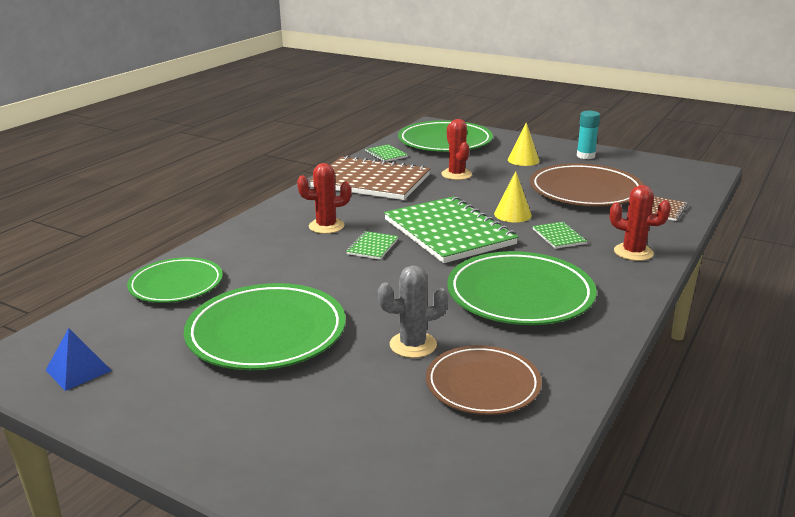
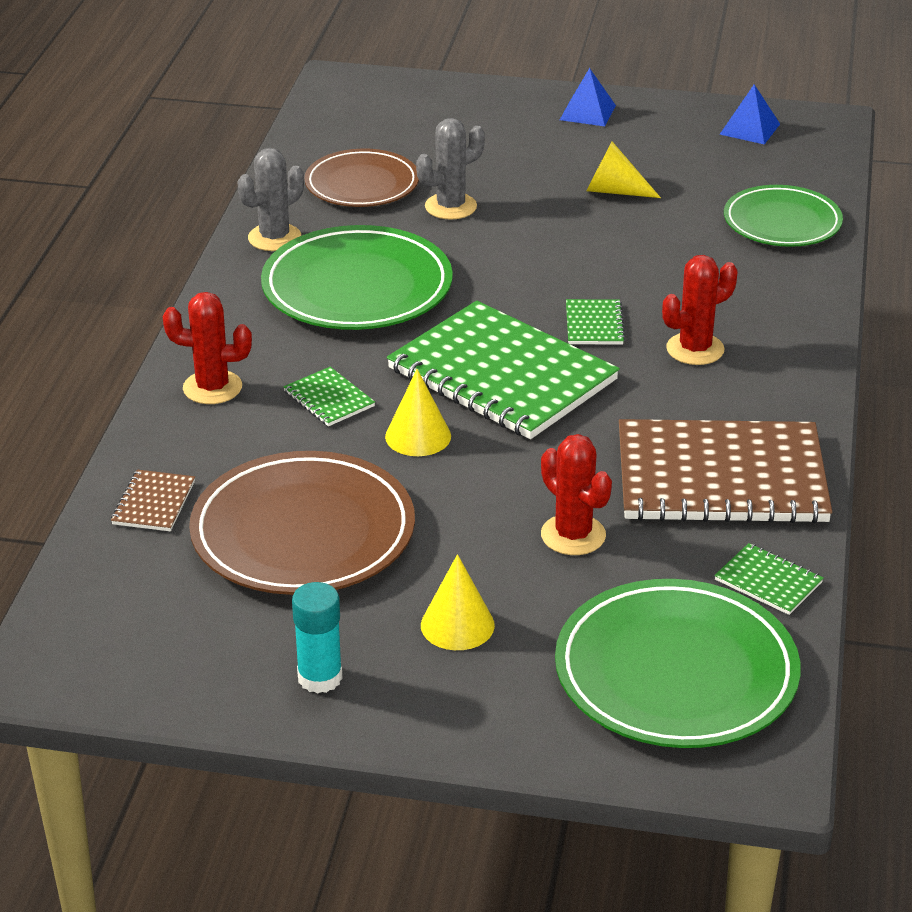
camera: 160 degrees right, 10 degrees up
(198, 427) = (587, 112): none -> blue pyramid
(266, 332) = (614, 191): green plate -> yellow cone
(578, 345) = (274, 238): none -> grey cactus

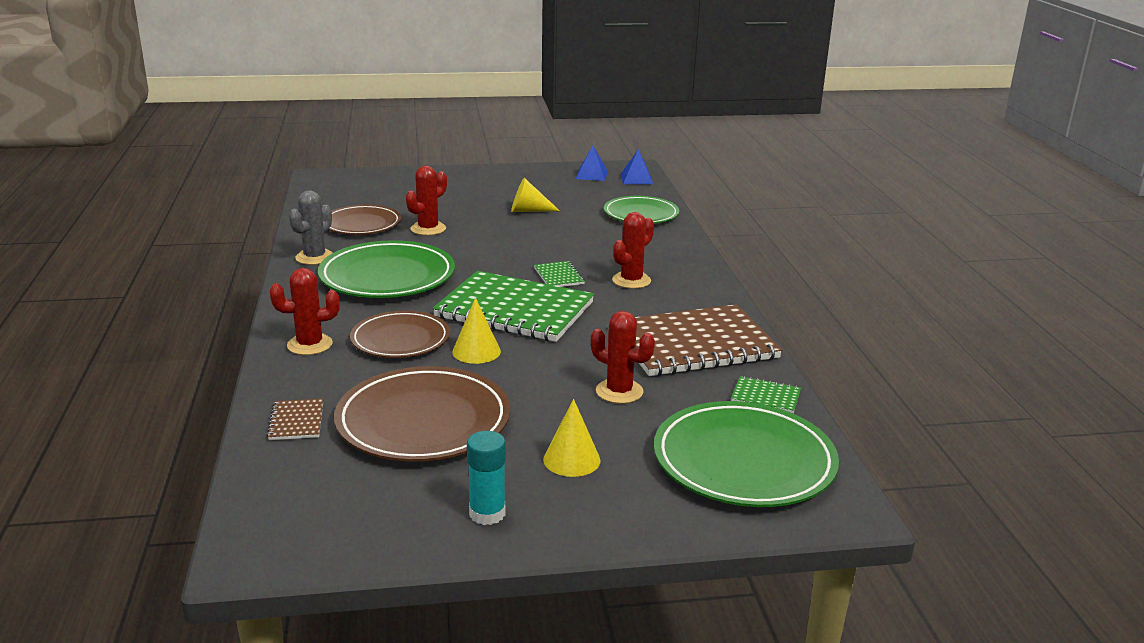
camera: 20 degrees left, 10 degrees down
(329, 399) = (400, 339): green notebook -> brown plate
(450, 207) = (428, 229): grey cactus -> red cactus
(587, 112) = (488, 176): blue pyramid -> blue pyramid (636, 179)

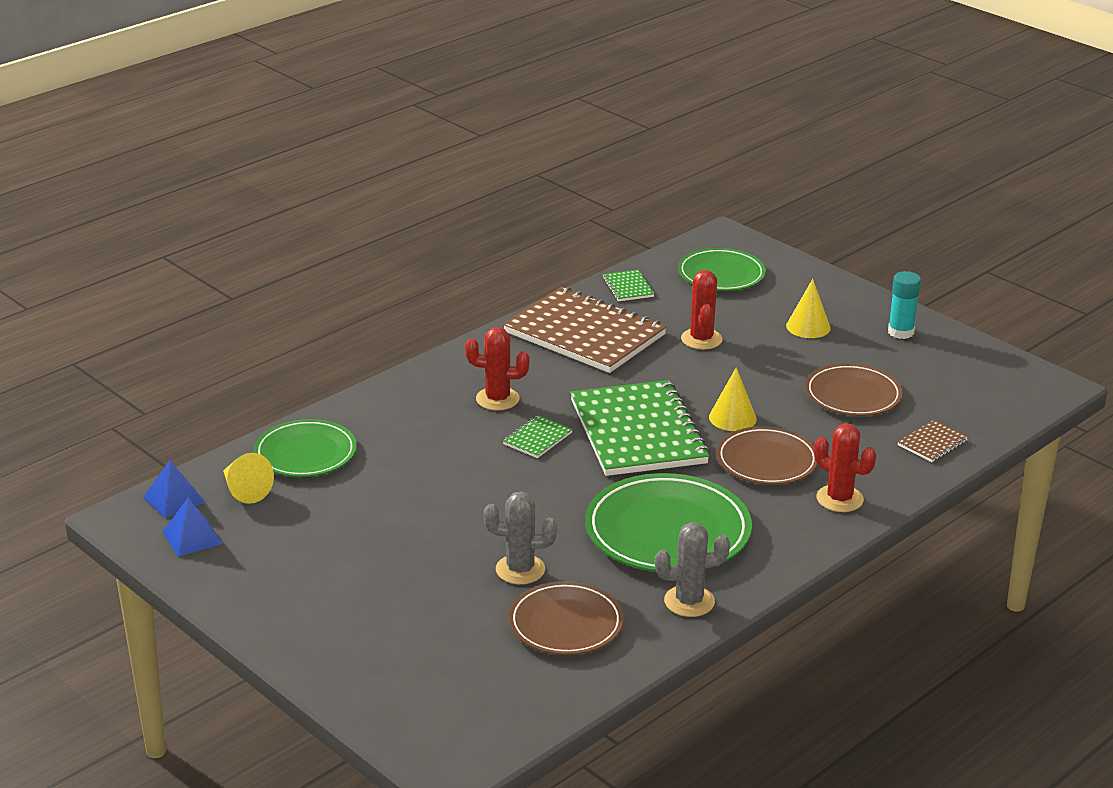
camera: 125 degrees left, 5 degrees up
(423, 421) = (853, 395): brown plate -> brown plate, size x0.65
(428, 229) = (520, 570): red cactus -> grey cactus
(528, 210) = (380, 529): yellow cone -> yellow cone (244, 490)
(744, 461) = (721, 274): green plate -> green plate, size x0.65

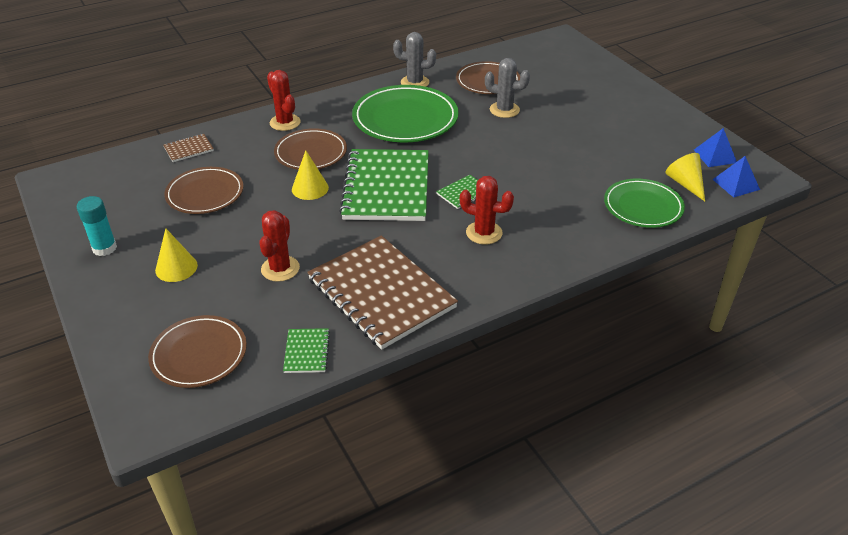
camera: 165 degrees left, 10 degrees up
(721, 274) = (199, 354): green plate -> brown plate

